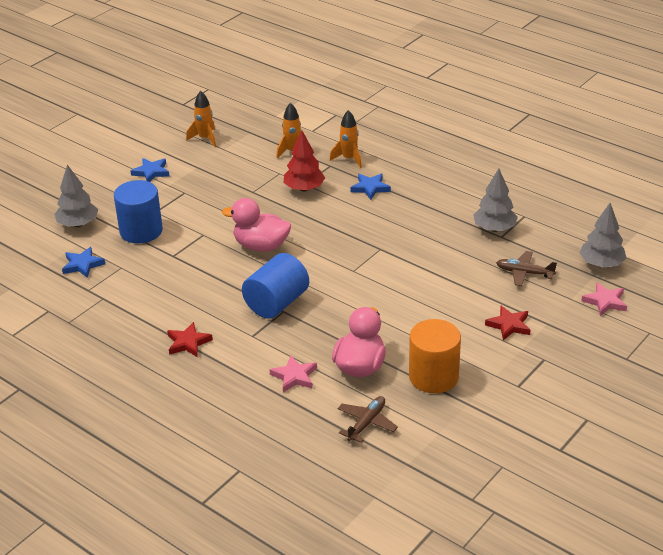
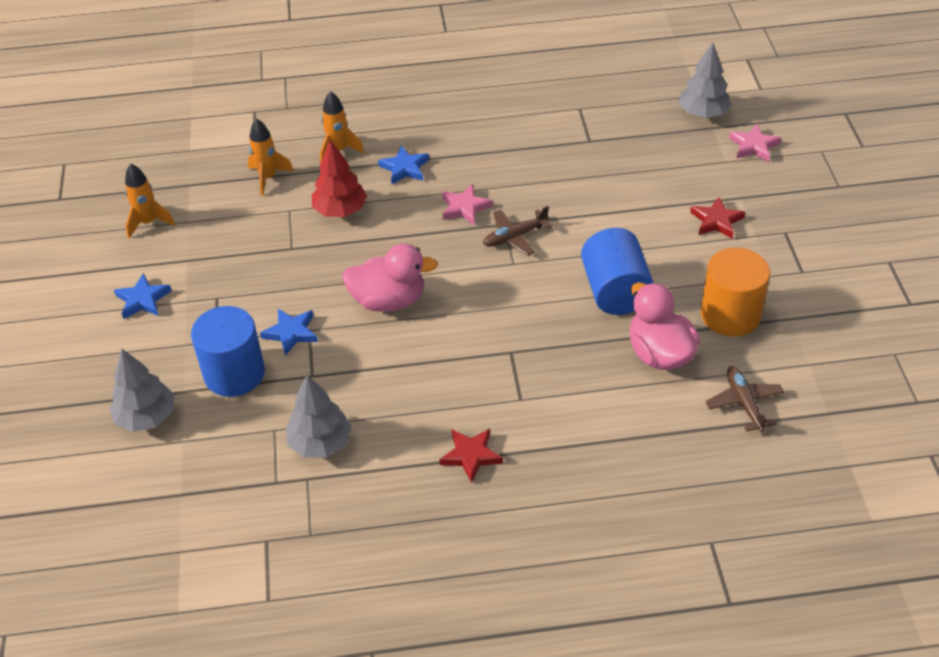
camera: 45 degrees left, 10 degrees up
(82, 265) = (225, 459): blue star -> blue star (291, 333)
(261, 246) = (389, 300): pink duck -> pink duck turned 150 degrees counterclockwise
(276, 303) = (493, 348): blue cylinder -> blue cylinder (615, 291)
(294, 376) = (619, 409): pink star -> pink star (465, 207)
(494, 228) = (573, 137): grey tree -> grey tree (320, 443)
(524, 273) = (657, 163): brown plane -> brown plane (514, 237)

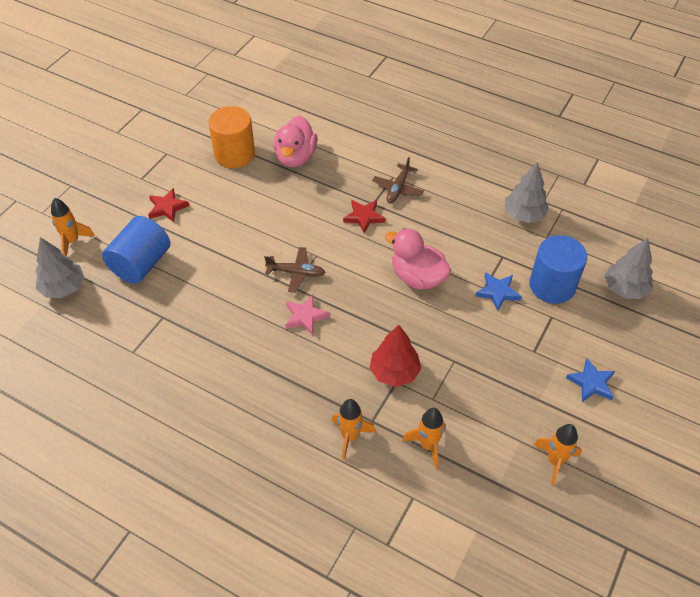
camera: 145 degrees left, 5 degrees up
(404, 168) = (315, 381): blue star -> none
(471, 455) = (445, 165): red star -> red star (364, 217)
(615, 291) = (278, 202): blue cylinder -> blue cylinder (141, 264)
(744, 403) = (284, 114): brown plane -> brown plane (398, 188)
(754, 146) = (72, 241): pink star -> orange rocket

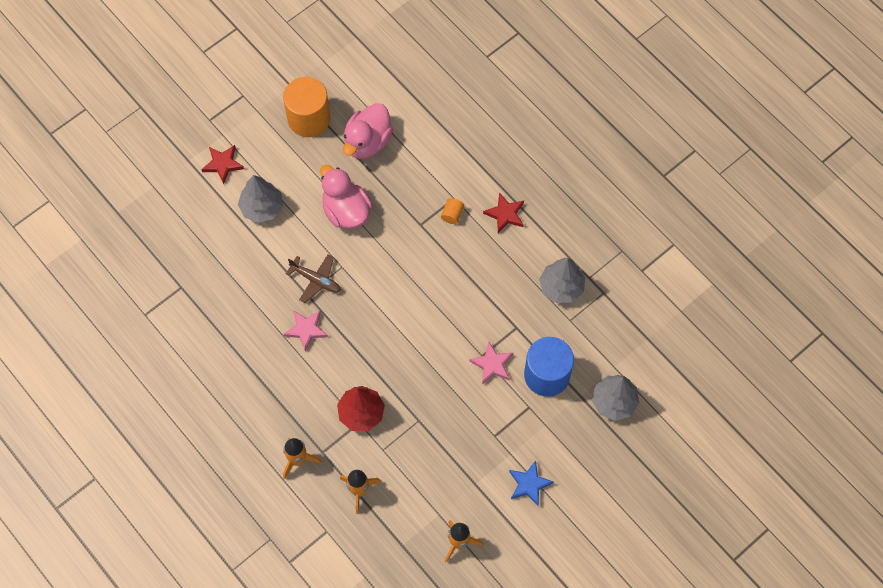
camera: 20 degrees right, 15 degrees up
(63, 288) = (103, 226): grey tree -> grey tree (262, 207)
(72, 241) = (125, 176): orange rocket -> none
(141, 264) = (179, 222): blue cylinder -> none
(364, 217) = (404, 238): red star -> red star (505, 214)
(398, 188) = (452, 214): brown plane -> orange cylinder
(417, 277) = (425, 323): pink duck -> pink duck (346, 211)
(498, 292) = (492, 364): blue star -> pink star

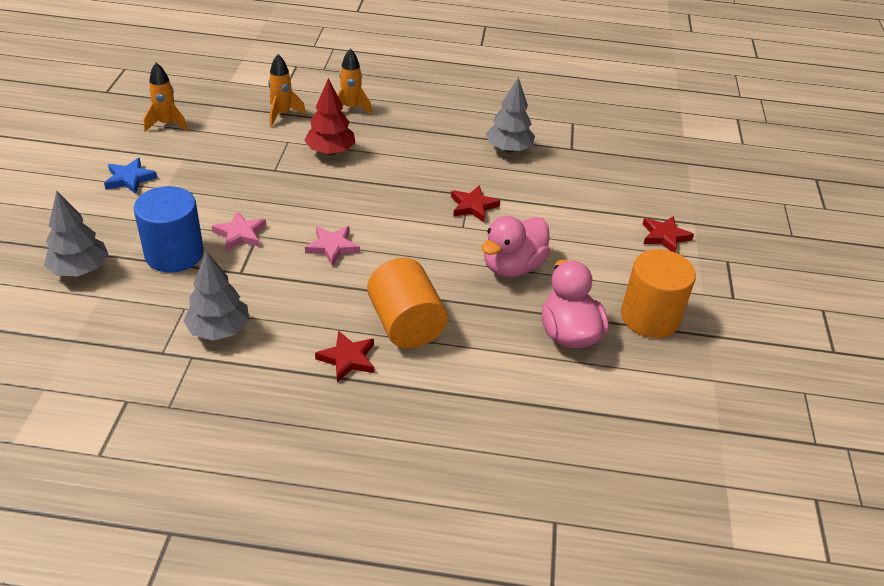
camera: 135 degrees right, 25 degrees down
(262, 207) = (587, 227): grey tree -> grey tree (508, 149)
(306, 330) = (439, 174): pink star -> pink star (332, 247)
(316, 280) = (473, 206): brown plane -> red star
(346, 211) = (512, 266): pink duck -> pink duck turned 120 degrees clockwise
(452, 214) = (405, 324): orange cylinder -> orange cylinder, size x2.43

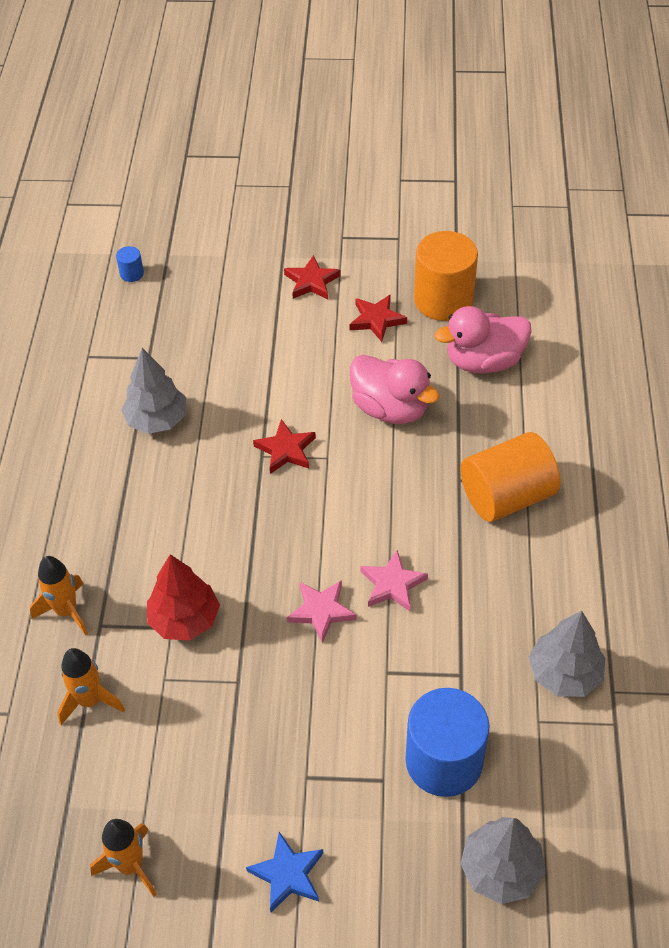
camera: 90 degrees left, 10 degrees up
(240, 234) = (388, 692): pink star -> pink star (321, 611)
(347, 359) = (572, 542): red star -> red star (376, 320)
(662, 145) = (132, 273): none -> blue cylinder

